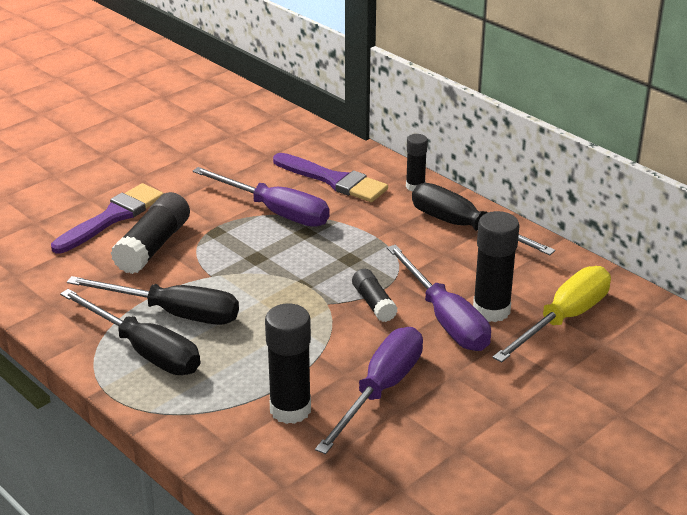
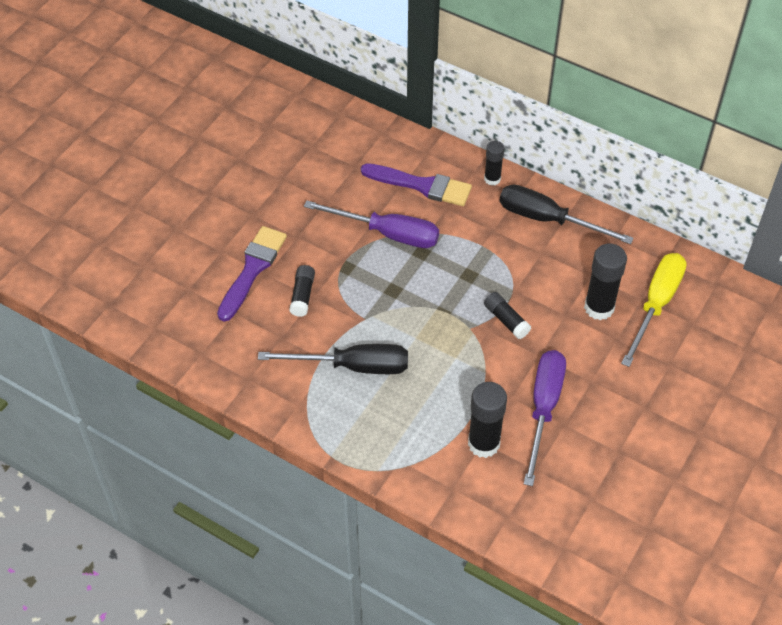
camera: 15 degrees left, 20 degrees up
(144, 351) = (347, 411): black screwdriver -> none
(153, 246) = (302, 295): black glue stick -> black glue stick, size x0.60
(445, 319) = (567, 324): purple screwdriver -> none

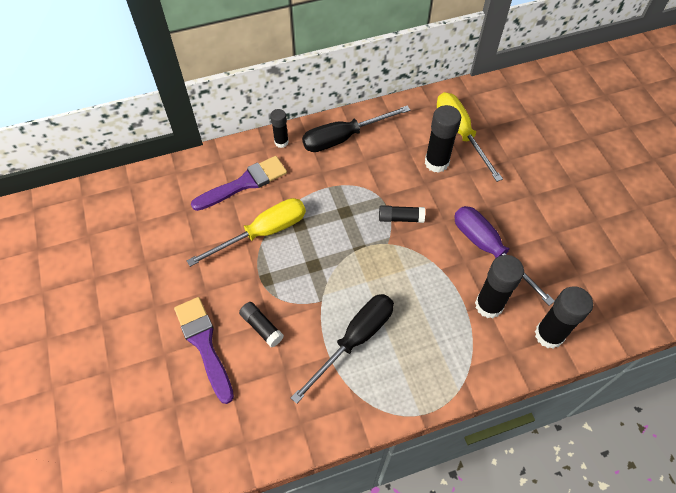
camera: 50 degrees left, 5 degrees up
(387, 233) = (262, 233): purple screwdriver -> yellow screwdriver
(500, 508) = (549, 335): none -> black glue stick

